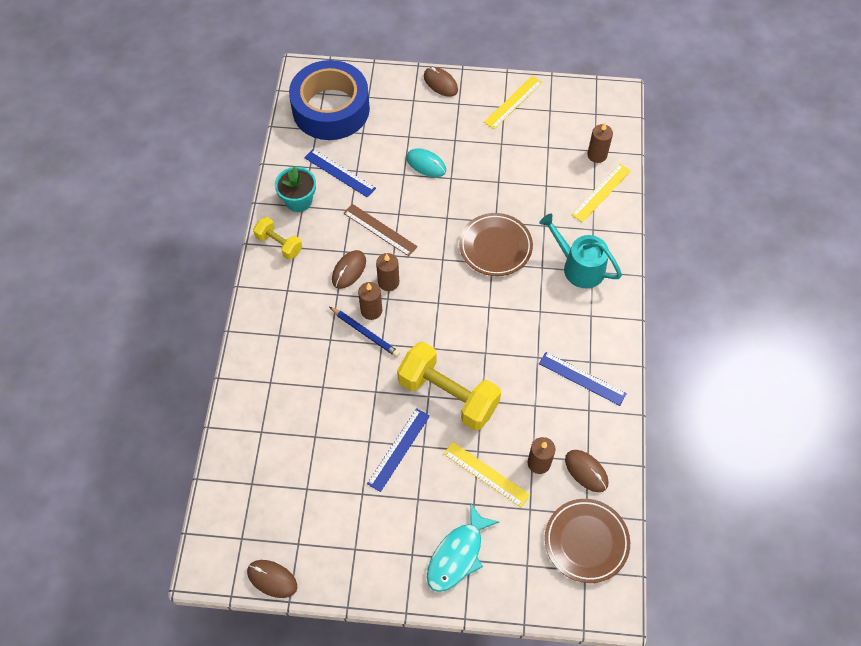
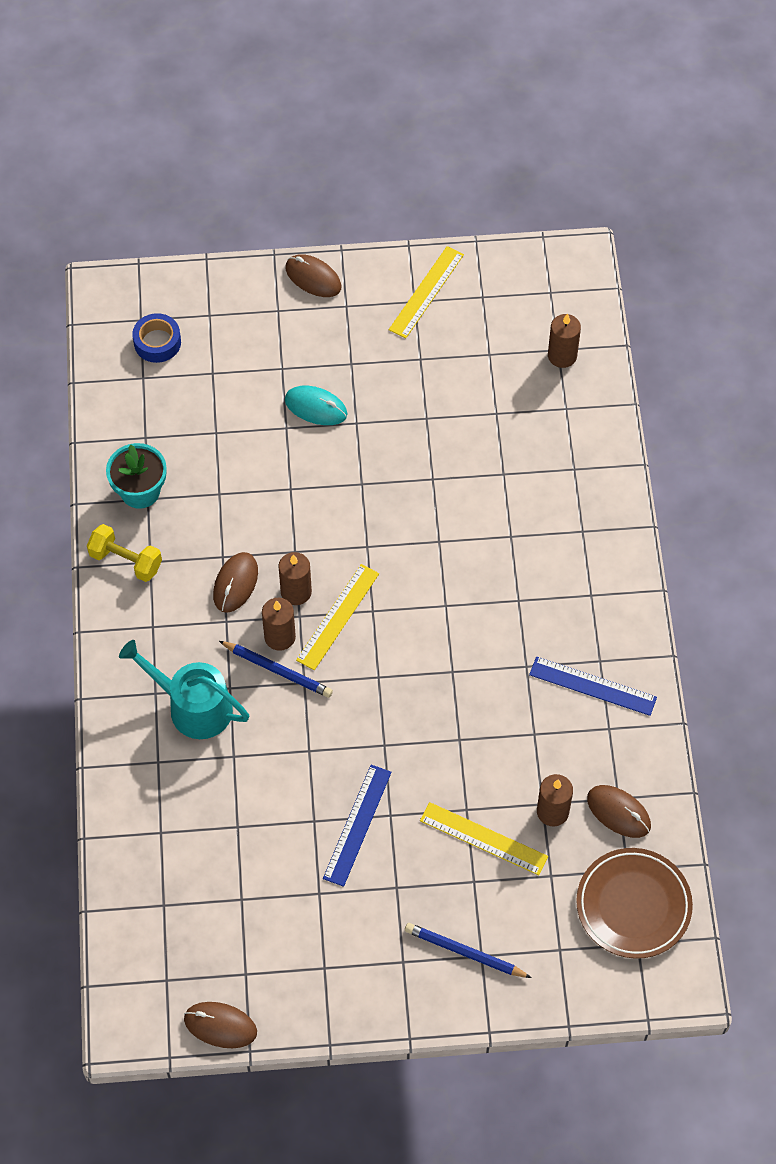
camera: 10 degrees left, 0 degrees up
(331, 109) = (157, 342): blue tape -> blue tape, size x0.40
(339, 173) = (191, 440): blue ruler -> none
(380, 229) = (268, 516): brown ruler -> none
(448, 395) = (411, 739): yellow dumbbell -> none
(457, 555) = (464, 952): turquoise fish -> blue pencil
(495, 247) = (439, 516): brown plate -> none
(579, 267) = (563, 527): turquoise watering can -> turquoise watering can (193, 706)
(601, 192) = (577, 412): yellow ruler -> yellow ruler (338, 617)

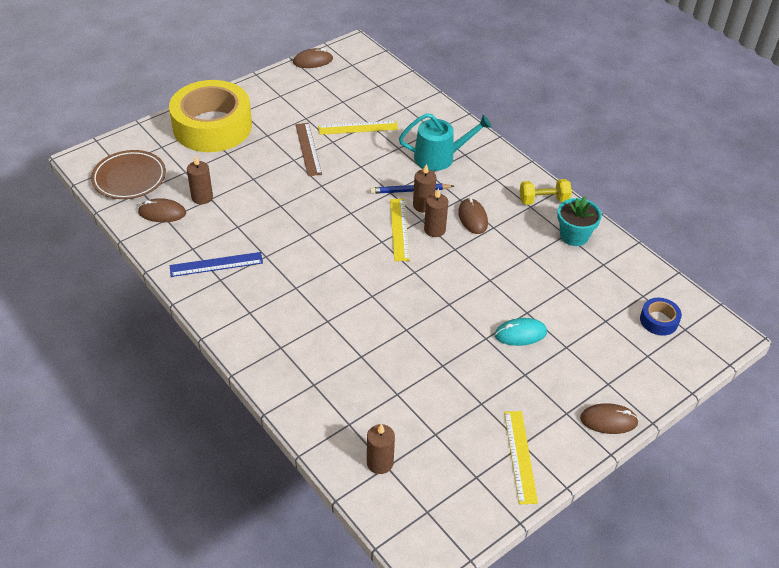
camera: 145 degrees right, 15 degrees down
(357, 825) = (308, 149): blue ruler -> brown ruler
(464, 952) = (212, 126): blue pencil -> yellow tape
(483, 838) = (234, 171): yellow ruler -> yellow ruler (358, 128)

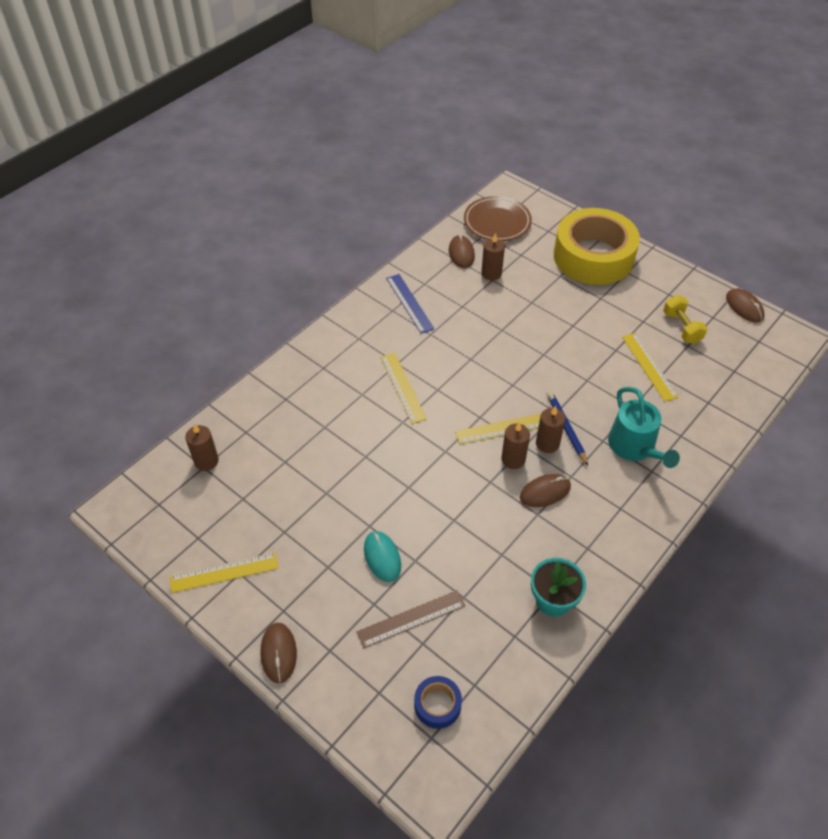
camera: 80 degrees right, 5 degrees up
(308, 149) = (594, 332): brown ruler -> brown ruler (411, 618)
(329, 288) = (403, 387): none -> yellow ruler
(543, 200) = (603, 561): yellow dumbbell -> yellow dumbbell (681, 327)

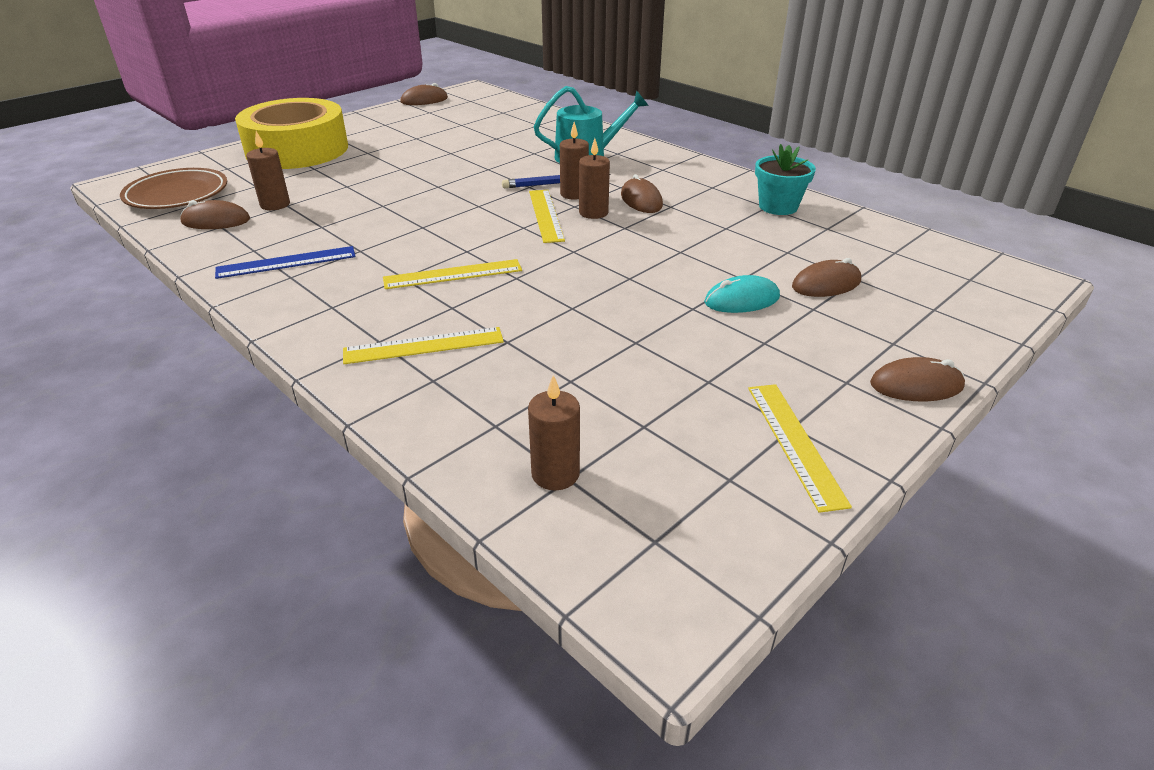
camera: 85 degrees left, 15 degrees down
(411, 618) = (826, 284): brown ruler -> brown mouse
(437, 705) = (929, 273): blue tape -> none
(649, 366) = (481, 141): yellow ruler -> yellow ruler (424, 346)
(681, 327) = (436, 124): yellow dumbbell -> none

